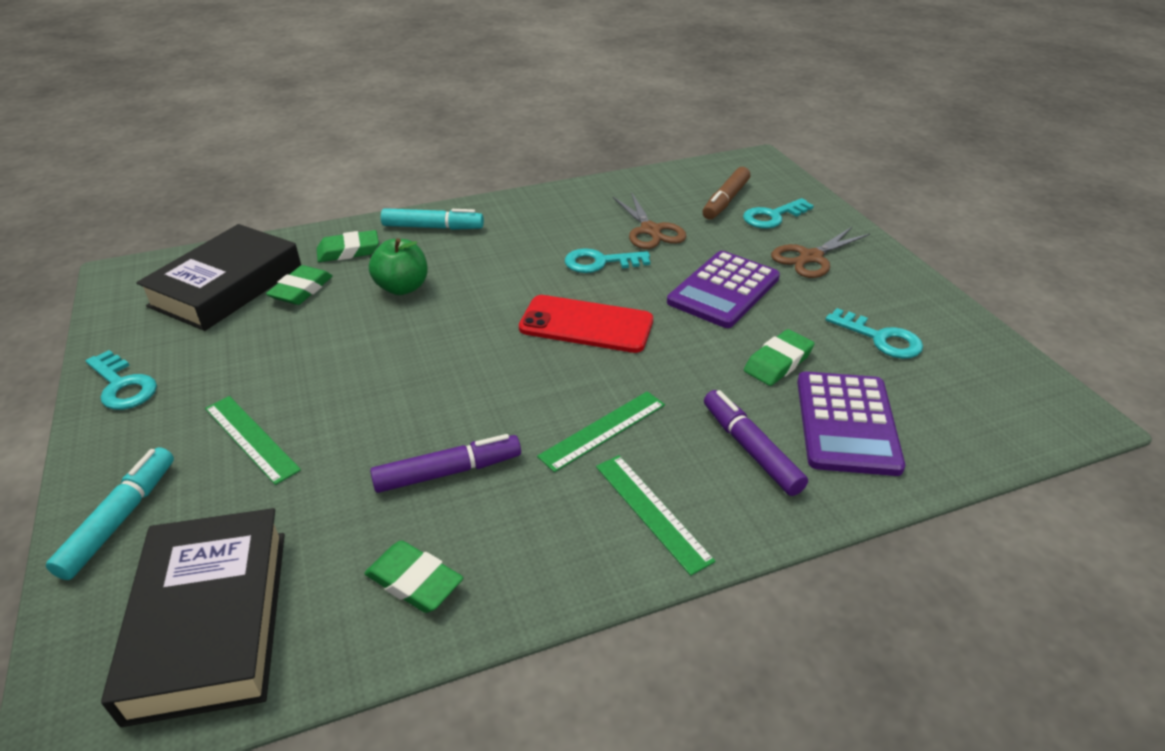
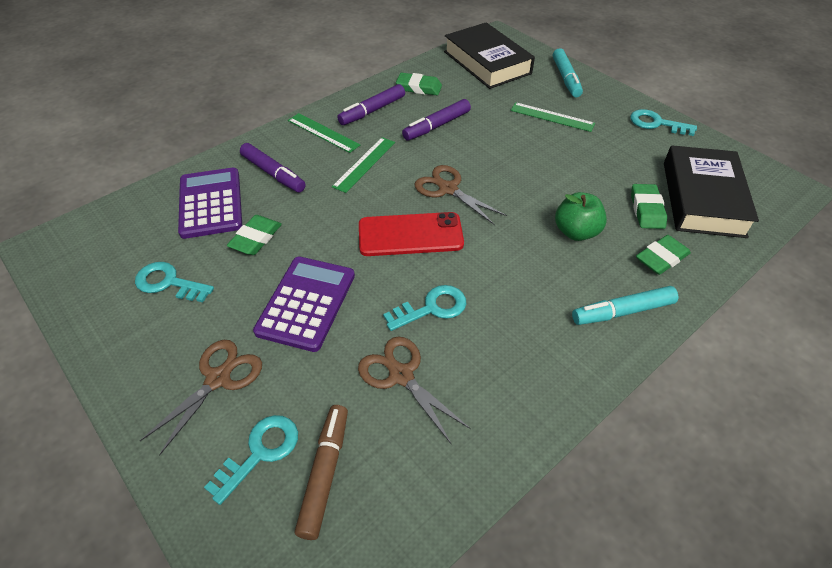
camera: 160 degrees right, 10 degrees up
(506, 365) = (448, 189): none -> brown scissors
(542, 541) = (372, 111): none -> purple marker

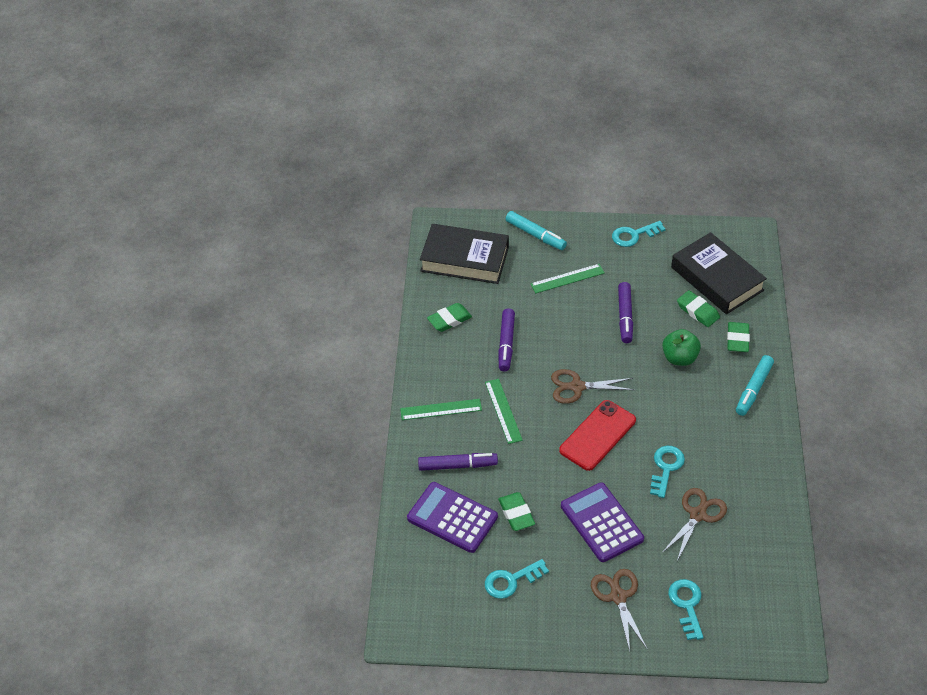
camera: 45 degrees left, 0 degrees up
(325, 473) = (725, 585): brown marker -> none
(372, 111) = (447, 365): purple marker -> purple marker (625, 316)
(401, 375) = (697, 515): brown scissors -> brown scissors turned 120 degrees clockwise

